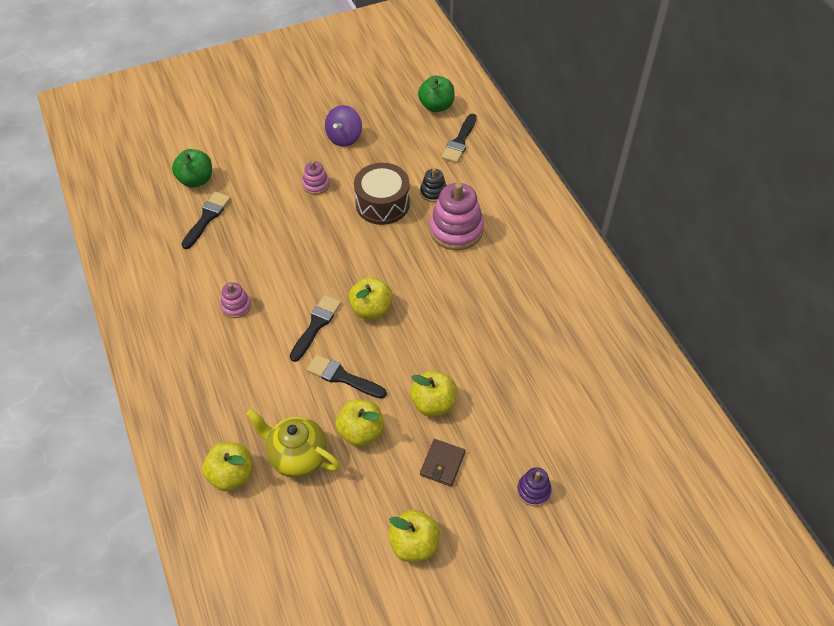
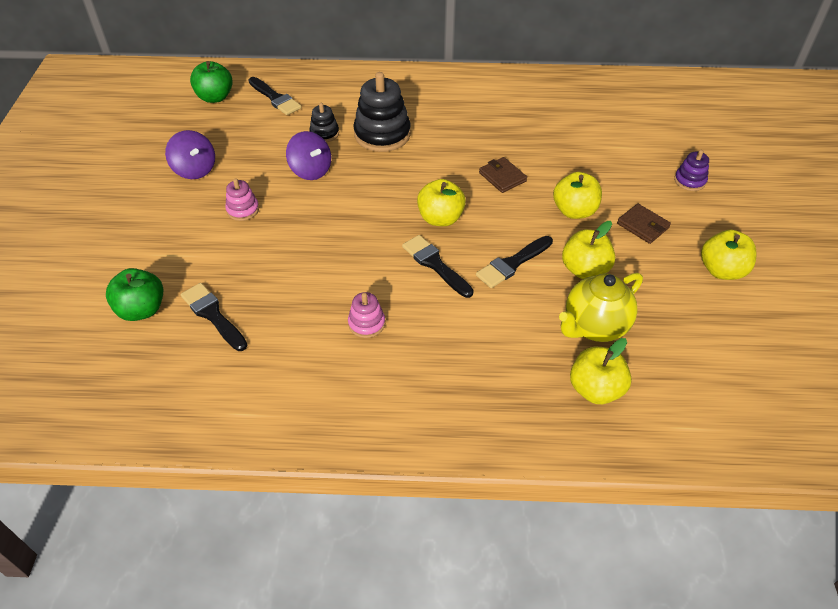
camera: 65 degrees left, 5 degrees down
(382, 204) = (311, 170): brown drum -> purple spinning top
(449, 335) = (502, 177): none -> brown wallet
(456, 230) = (382, 134): pink stacking toy -> black stacking toy

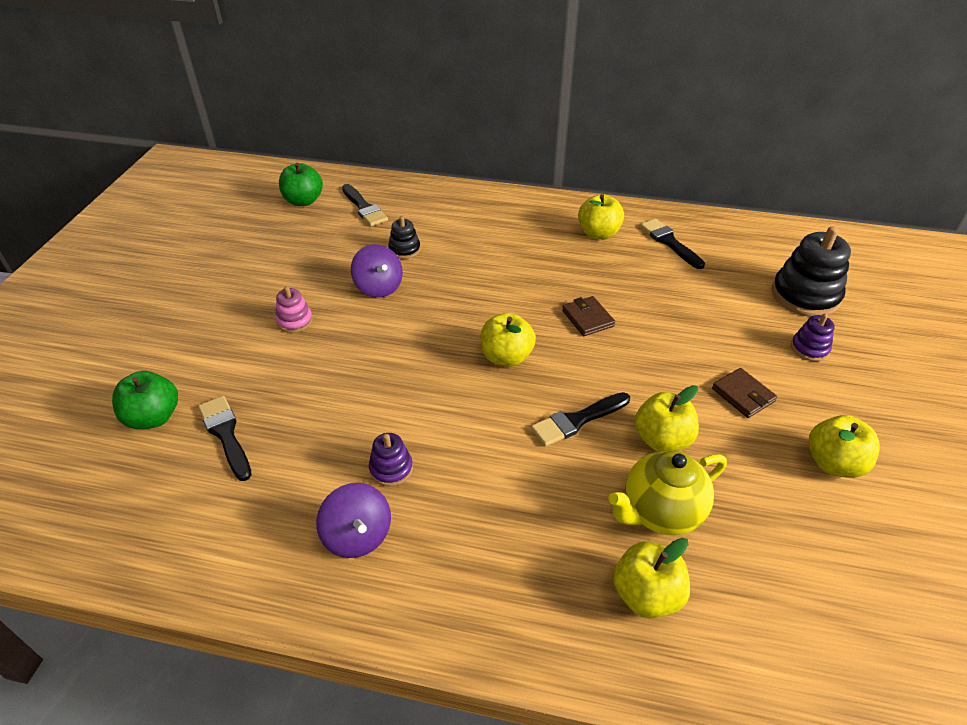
camera: 10 degrees right, 5 degrees down
(195, 169) = (259, 272): purple spinning top -> purple spinning top (357, 535)
(366, 323) = (391, 469): pink stacking toy -> purple stacking toy
(382, 134) = (466, 257): black stacking toy -> black stacking toy (805, 296)
(435, 264) = (487, 409): black brush -> black brush (669, 242)
(574, 211) = (663, 367): yellow apple -> yellow apple (598, 234)

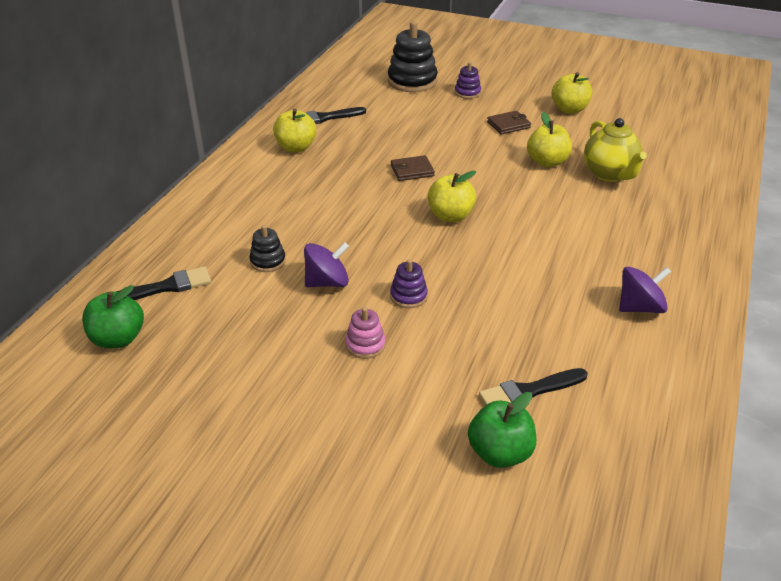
camera: 80 degrees left, 5 degrees down
(391, 469) = (573, 287): purple stacking toy -> purple stacking toy (408, 296)
(577, 420) = (526, 193): black brush -> none
(646, 595) = (672, 190): yellow apple -> none

